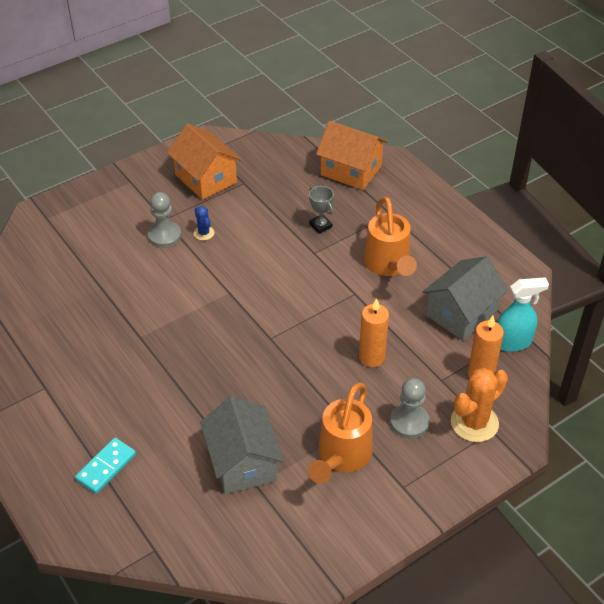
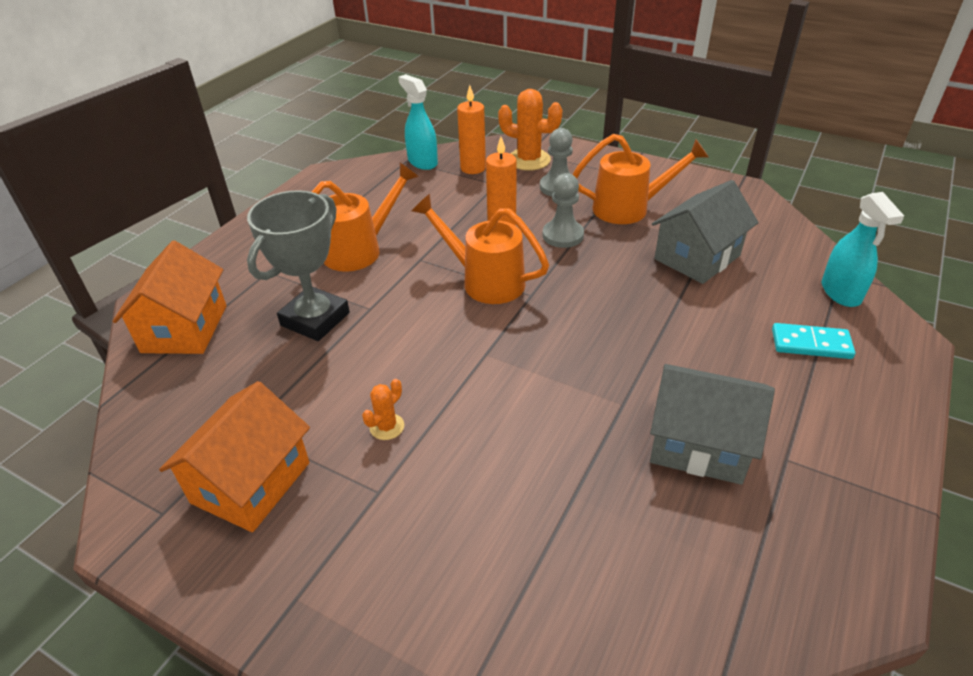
camera: 115 degrees left, 5 degrees down
(134, 530) = (841, 293): none -> turquoise spray bottle
(164, 236) = (417, 471): grey pawn -> grey pawn (563, 235)
(204, 233) = (387, 427): blue cactus -> orange cactus
(303, 319) = (485, 281): none -> orange watering can
(320, 225) = (315, 319): grey trophy -> grey trophy, size x2.08
(461, 313) = (404, 192): grey house -> grey house (699, 444)

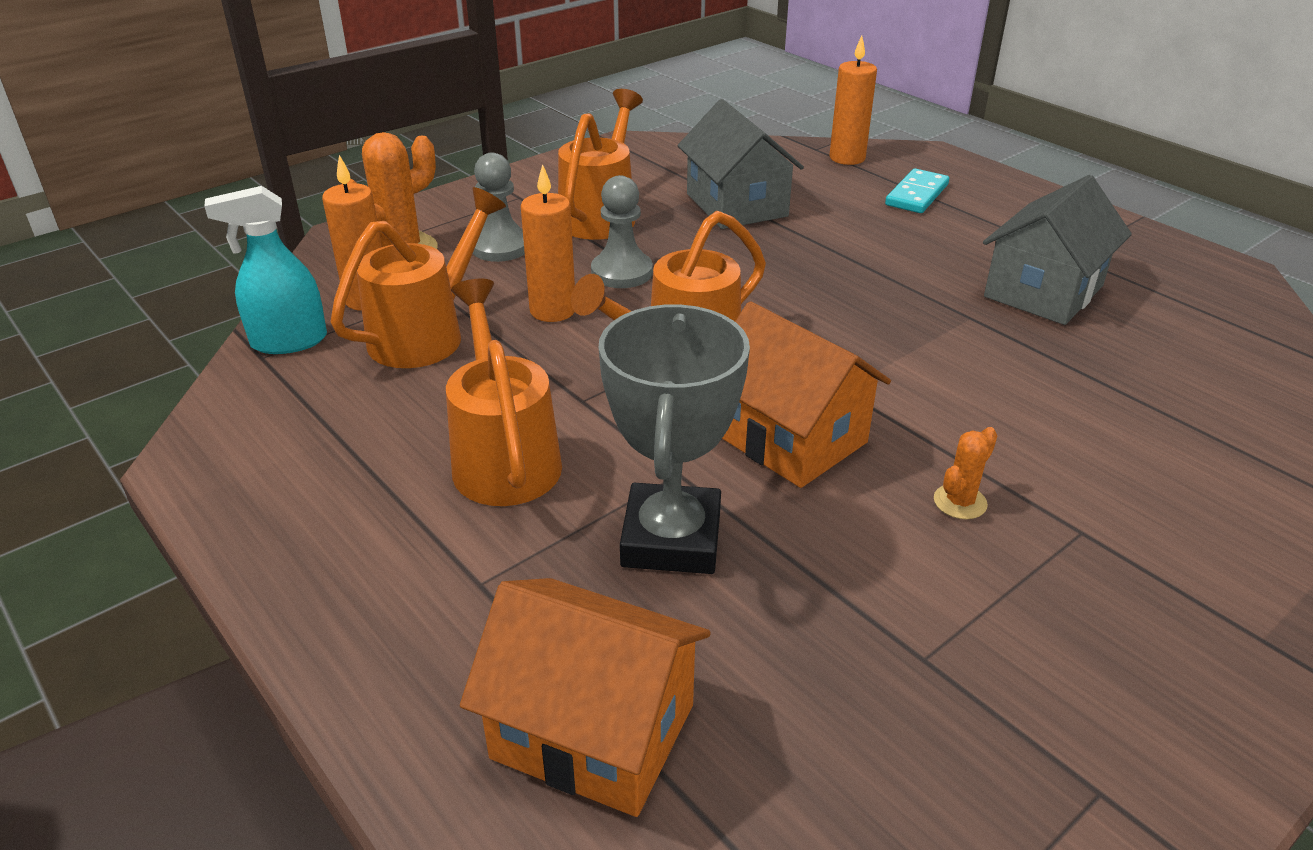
camera: 70 degrees left, 5 degrees down
(251, 482) = (1046, 665): orange house -> orange house (789, 437)
(315, 319) = (671, 539): grey trophy -> grey trophy turned 45 degrees clockwise
(387, 427) = (960, 502): orange cactus -> orange cactus turned 75 degrees clockwise
(452, 194) = (426, 334): none -> orange watering can
(841, 293) = (847, 158): turquoise spray bottle -> orange candle

